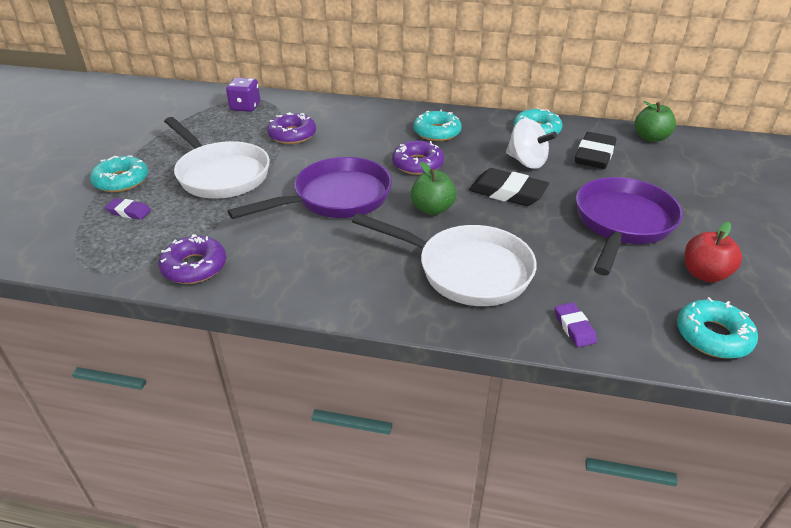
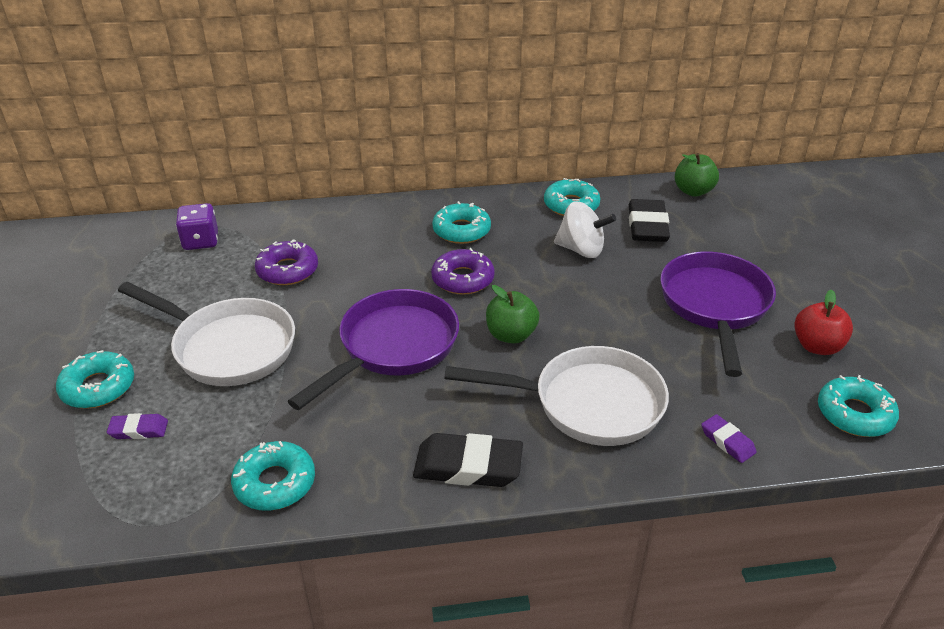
camera: 20 degrees left, 0 degrees up
(194, 267) = (275, 483): purple donut -> turquoise donut
(507, 192) = (581, 294): black eraser -> black eraser (468, 466)

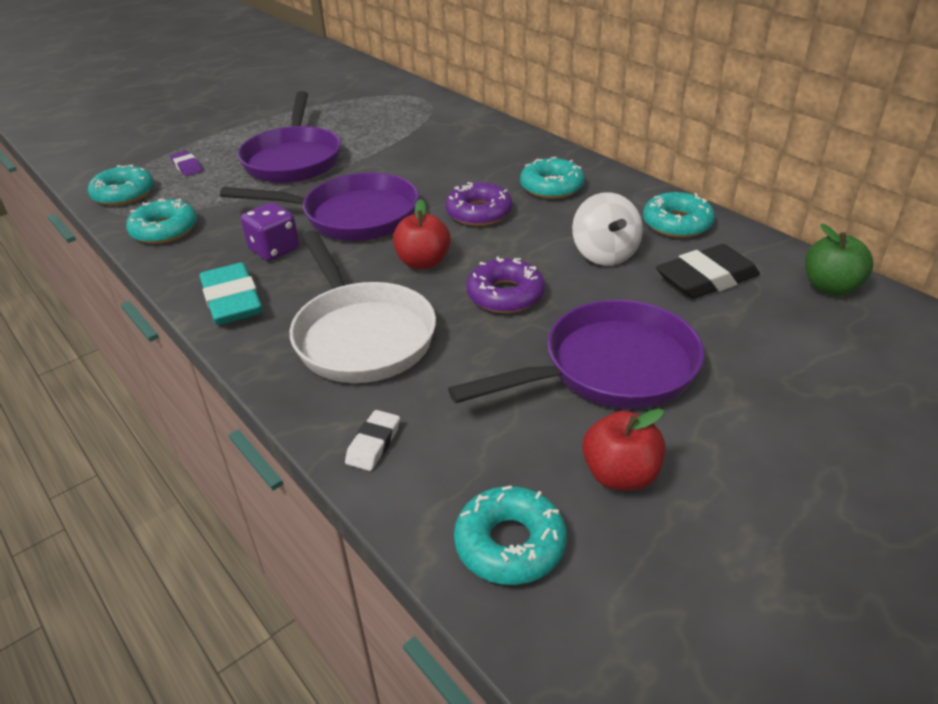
camera: 60 degrees right, 0 degrees up
(98, 387) = (218, 139): turquoise donut -> turquoise donut (124, 194)
(201, 241) = (403, 104): purple dice -> purple dice (274, 249)
(228, 347) = (293, 159): white pan -> purple pan
(287, 270) = (404, 143): purple donut -> purple donut (505, 295)
(468, 466) = (232, 301): black eraser -> turquoise eraser
(511, 335) = (423, 262): green apple -> red apple
(727, 441) = (373, 444): purple eraser -> white eraser

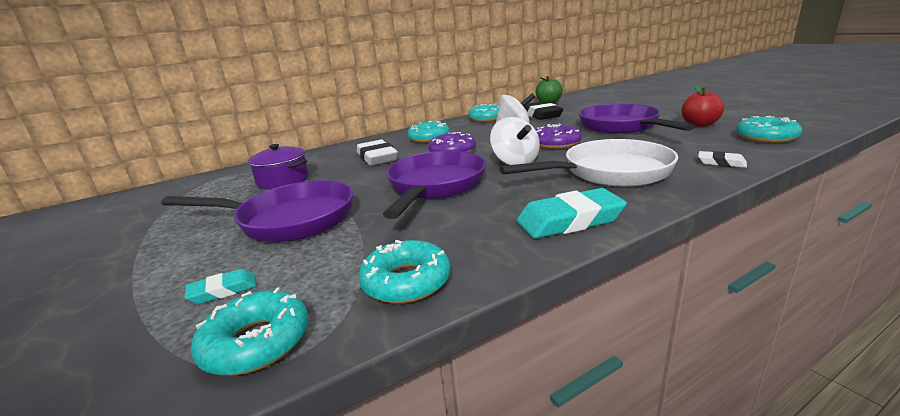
camera: 80 degrees left, 15 degrees down
(187, 167) = (223, 291): purple eraser -> turquoise eraser
(274, 249) = (480, 211): purple dice -> none
(396, 130) = (283, 180): none -> purple pot
(423, 262) = (515, 162): red apple -> white spinning top
(464, 165) = (377, 158): none -> white eraser

